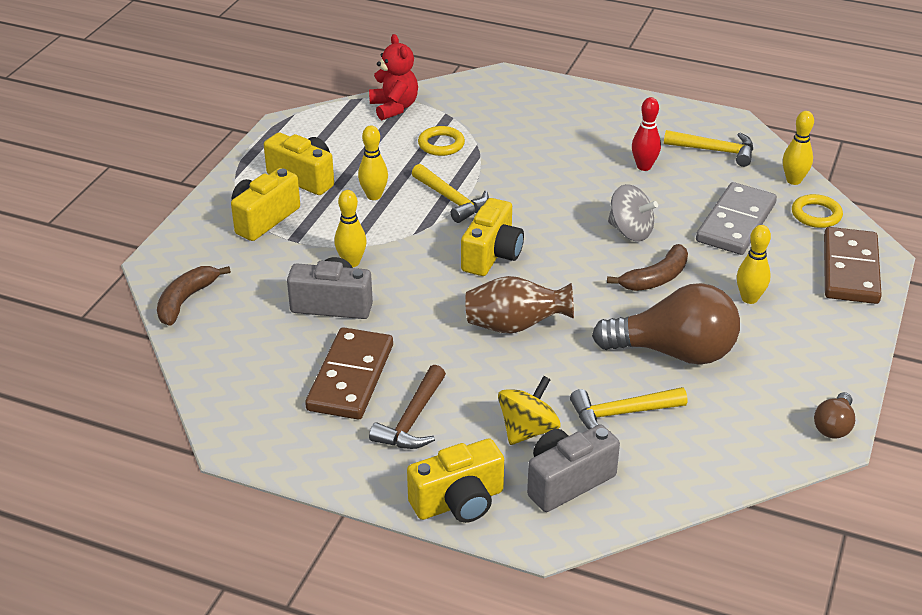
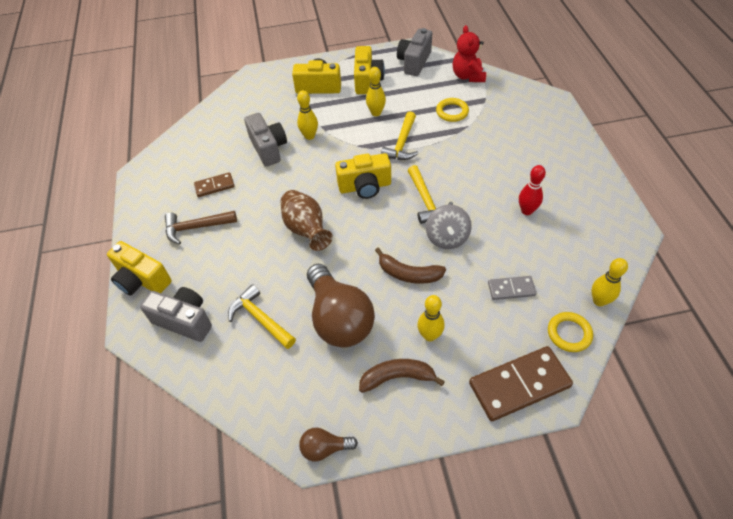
camera: 60 degrees right, 15 degrees up
(186, 300) = (232, 99): brown banana -> brown banana (397, 377)
(317, 131) = (414, 62): none -> grey camera
(350, 377) = (214, 186): brown domino -> brown domino, size x0.53
(394, 107) = (468, 76): red teddy bear -> red teddy bear turned 135 degrees clockwise
(528, 430) = (218, 281): yellow spinning top -> none
(715, 151) = (587, 239): yellow hammer -> yellow hammer (426, 200)
(735, 222) = (511, 289): grey domino -> grey domino, size x0.53

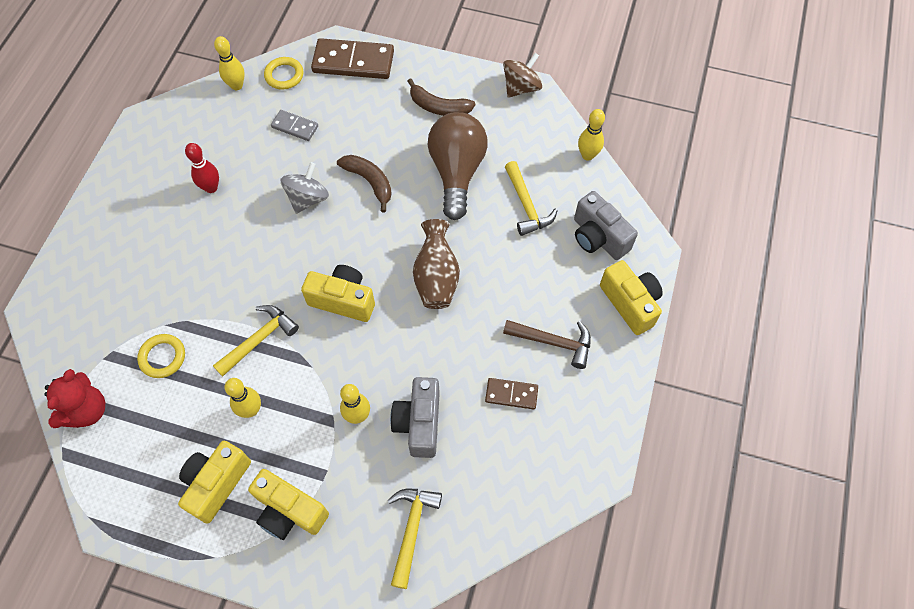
camera: 155 degrees left, 10 degrees up
(325, 448) = (521, 87): brown light bulb -> brown spinning top
(414, 62) = (126, 485): grey camera -> none
(426, 200) = (294, 249): yellow hammer -> yellow hammer (411, 530)
(429, 335) = (391, 124): yellow bowling pin -> yellow bowling pin (587, 155)

